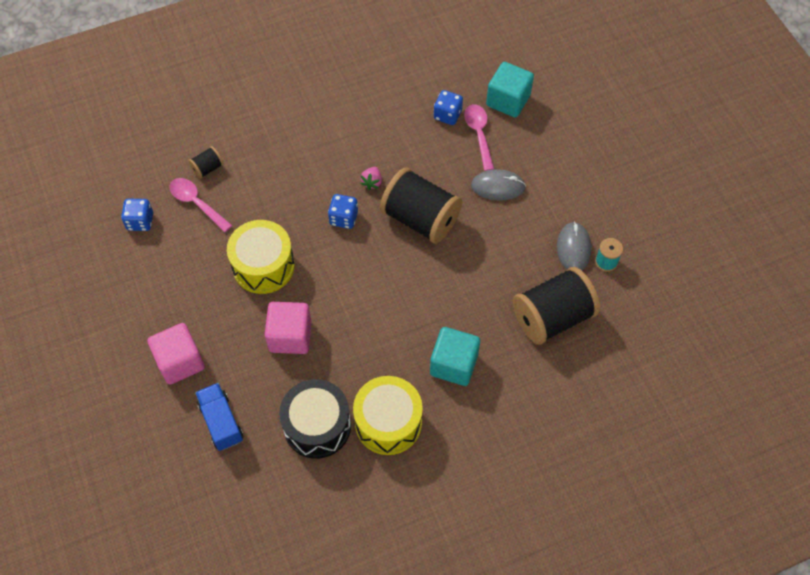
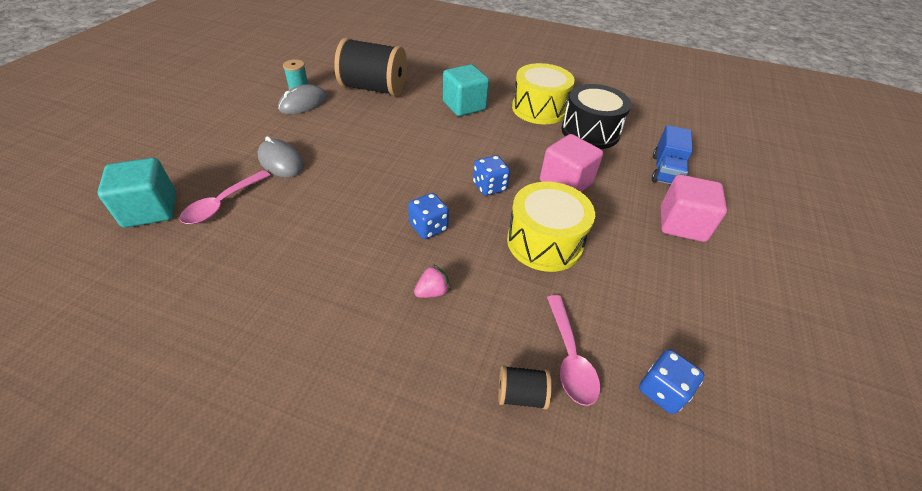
camera: 140 degrees left, 15 degrees down
(372, 182) = (365, 236): pink strawberry -> pink strawberry (432, 292)
(420, 219) = (368, 183): black spool -> none
(447, 115) = (213, 240): blue dice -> blue dice (489, 187)

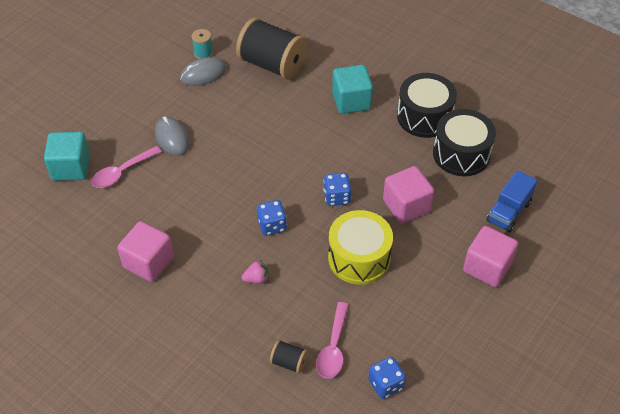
camera: 20 degrees right, 5 degrees up
(277, 302) = (148, 262): none -> pink cube
(539, 109) = (424, 117): yellow drum -> black drum

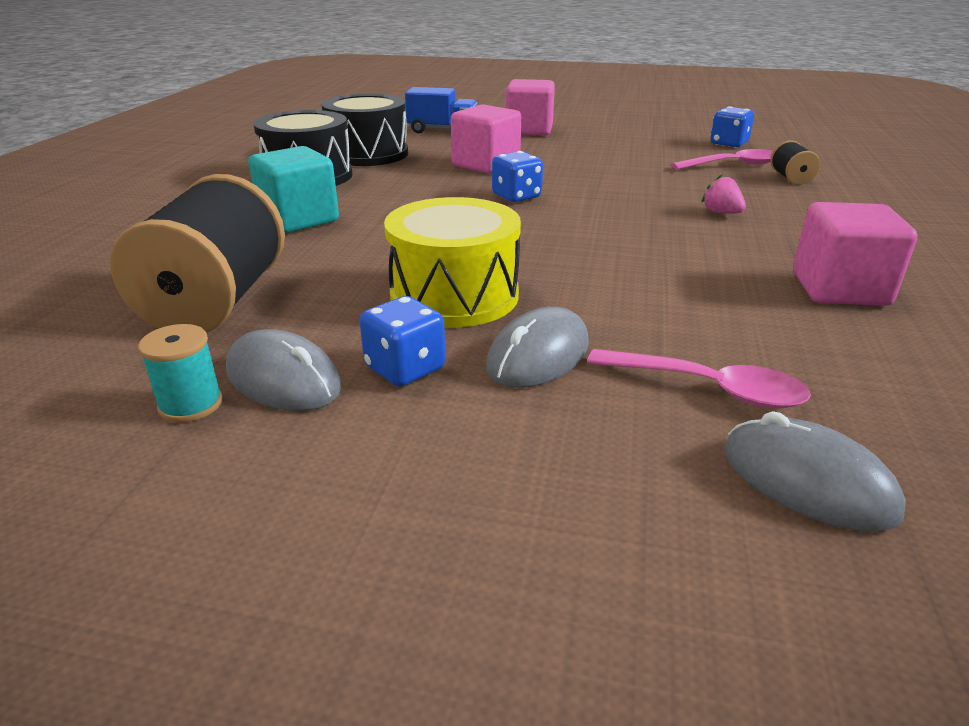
camera: 115 degrees left, 20 degrees down
(71, 168) = (807, 481): turquoise cube -> grey mouse
(272, 225) = (621, 221): blue dice -> blue dice (405, 368)
(359, 258) = (598, 172): yellow drum -> yellow drum (454, 295)

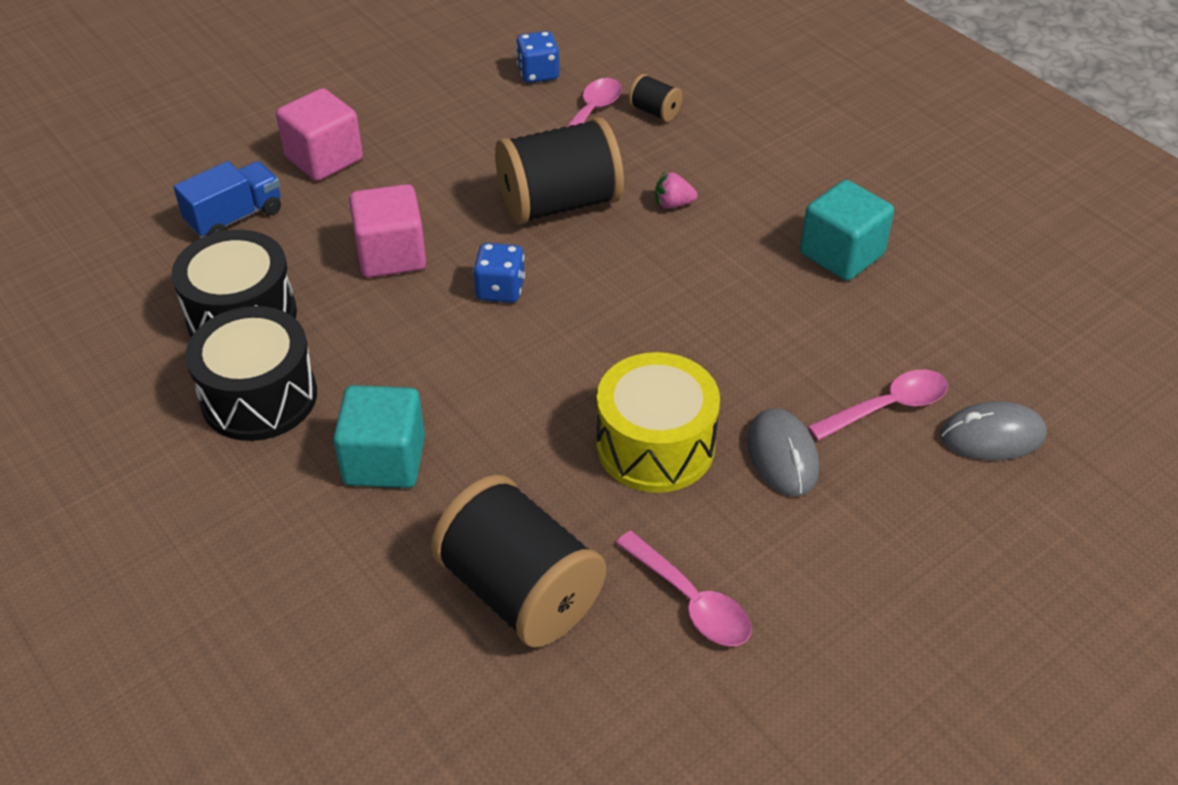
camera: 50 degrees left, 15 degrees up
(190, 404) = (680, 665): turquoise spool -> none
(283, 379) = (691, 601): grey mouse -> pink spoon
(405, 368) = (736, 531): blue dice -> none
(633, 184) = (559, 204): none -> black spool
(839, 289) = (841, 254): pink cube -> turquoise cube

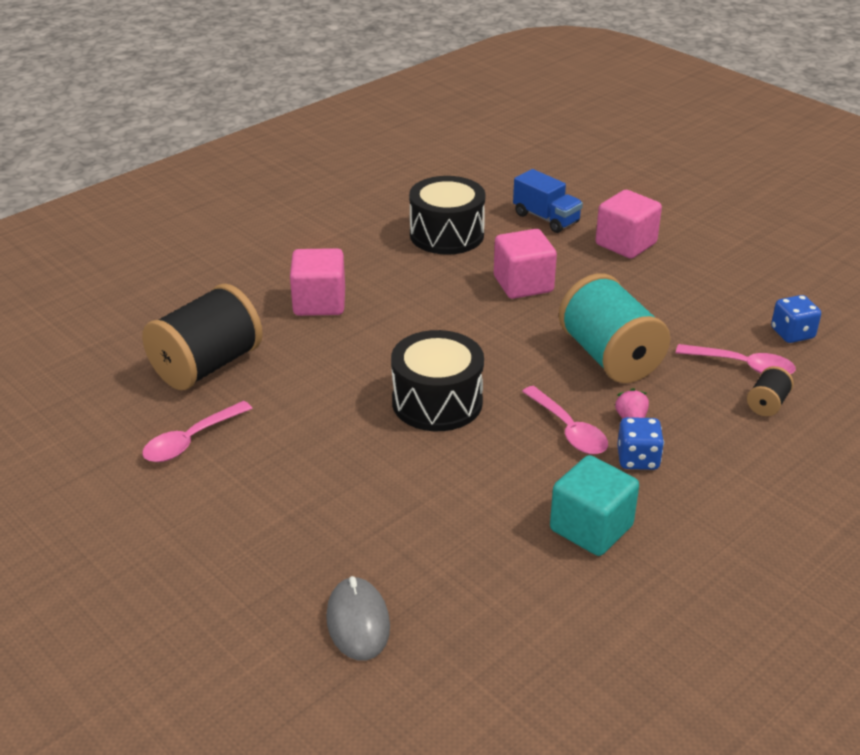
camera: 85 degrees right, 10 degrees down
(259, 397) = (373, 251): black drum -> black drum (437, 402)
(384, 461) = (319, 303): turquoise cube -> pink cube
(500, 289) = (496, 335): blue dice -> blue dice (637, 459)
(559, 204) = (610, 357): black spool -> turquoise spool
(655, 446) = (337, 419): yellow drum -> none
(782, 456) = (329, 486): grey mouse -> none
(888, 407) = (389, 552): pink spoon -> pink spoon (568, 430)

